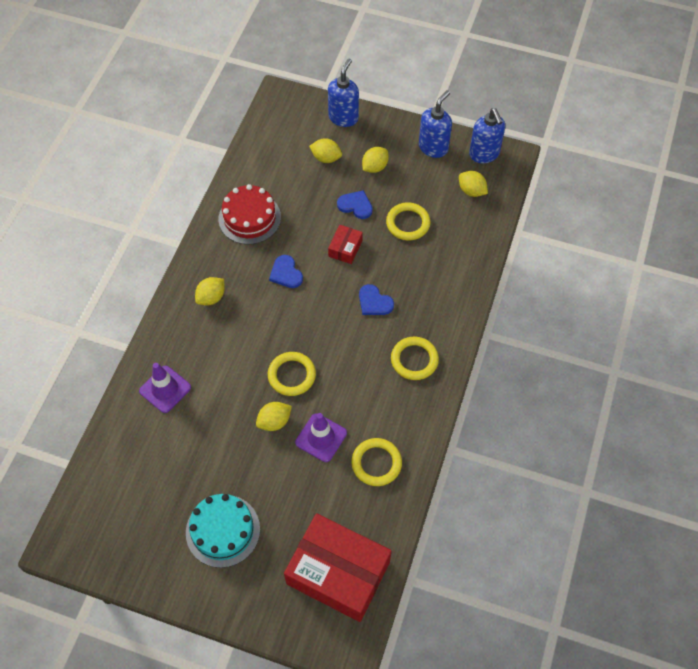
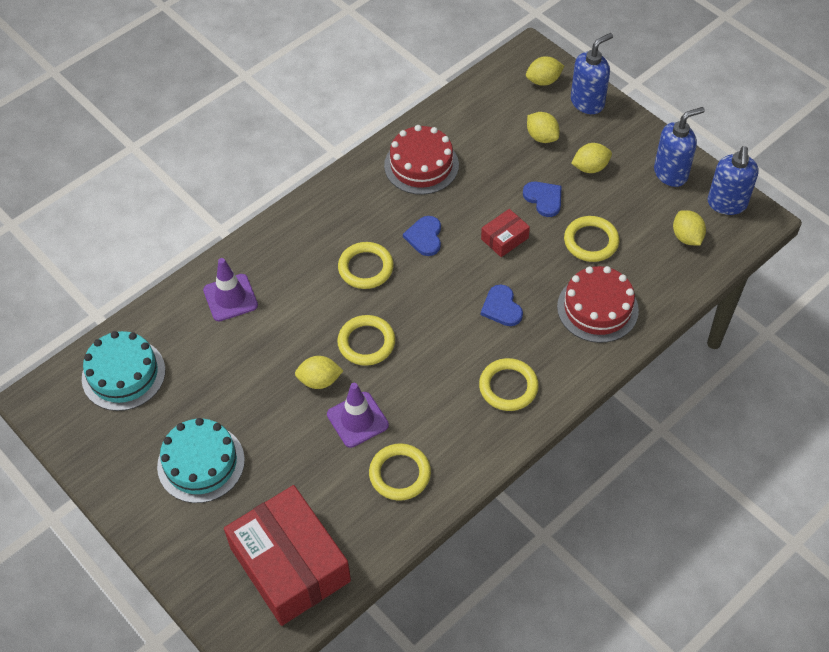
camera: 30 degrees right, 5 degrees down
(117, 491) = (123, 374): none -> turquoise cake
(211, 297) = (332, 228): yellow lemon -> yellow lemon (543, 81)
(256, 317) = (365, 268): none -> yellow ring
(441, 272) = (597, 308): none -> red cake

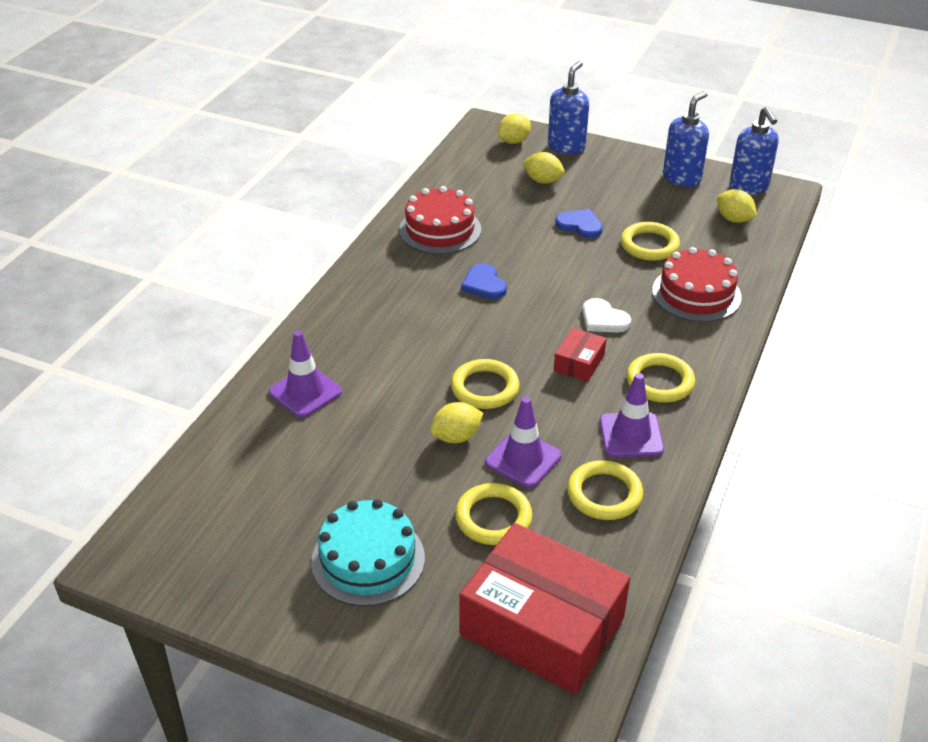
camera: 25 degrees left, 15 degrees down
(123, 374) = (217, 501): turquoise cake -> none
(365, 268) = (440, 325): yellow ring -> yellow ring (493, 518)
(453, 429) = (631, 435): none -> purple traffic cone
(501, 307) = (603, 319): blue heart -> white heart
(504, 238) = (565, 264): red box -> red box (579, 363)
(590, 167) = (605, 192): yellow lemon -> none

